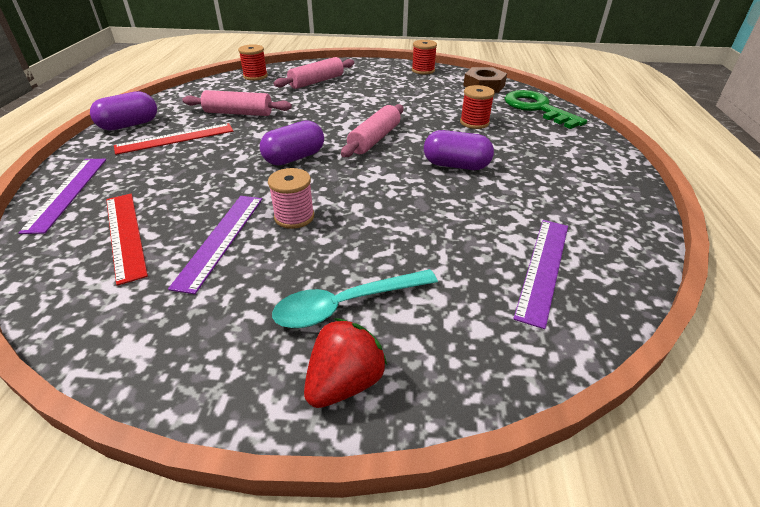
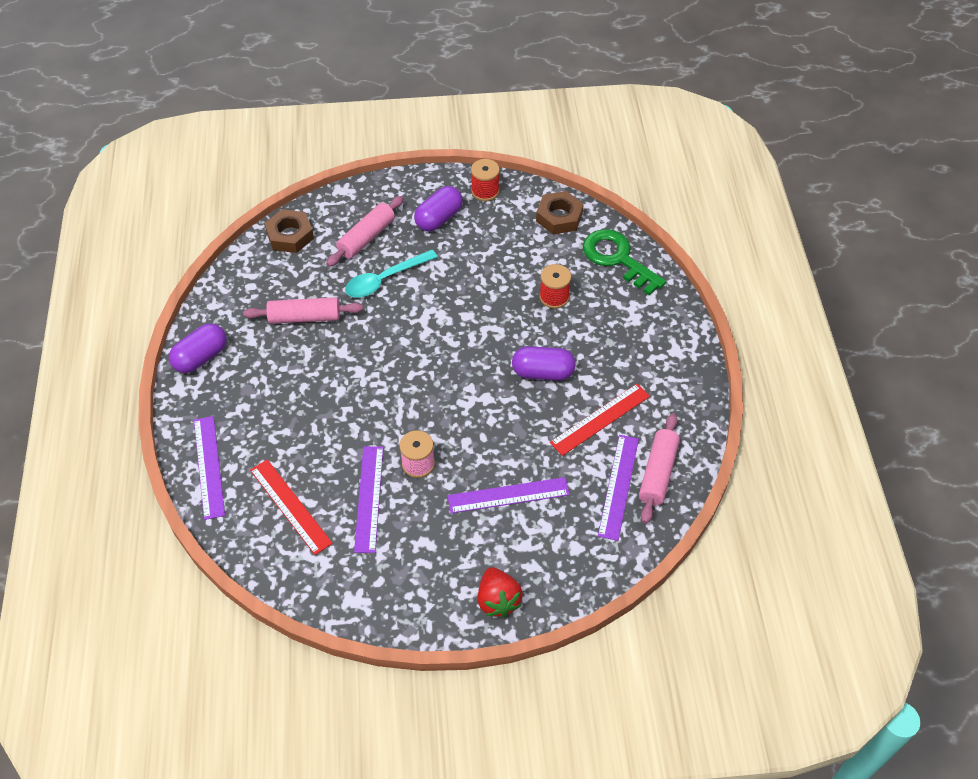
camera: 10 degrees left, 15 degrees up
(175, 138) = (261, 373): red ruler -> red ruler (600, 419)
(255, 76) = (290, 235): red spool -> brown nut
(294, 158) = (391, 385): purple capsule -> purple capsule (439, 218)
(345, 382) = (498, 600): red strawberry -> red strawberry turned 135 degrees clockwise
(346, 305) = (483, 543): turquoise spoon -> turquoise spoon (385, 279)
(375, 139) = (459, 343): pink rolling pin -> pink rolling pin (658, 473)
(394, 258) = (508, 495): none -> purple ruler

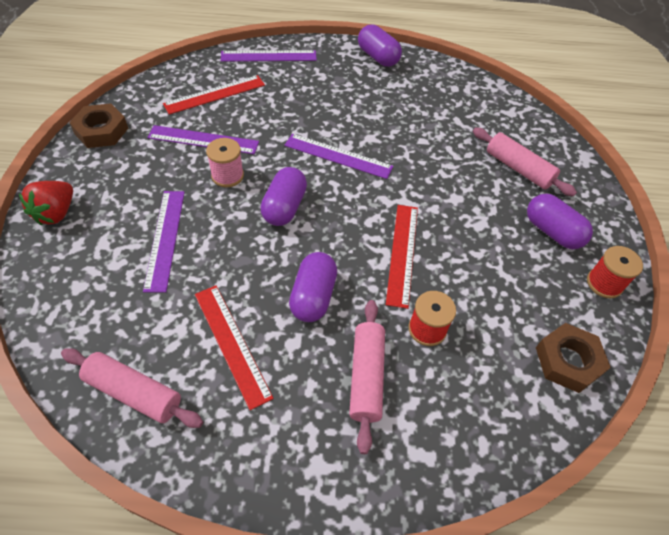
camera: 95 degrees right, 0 degrees up
(290, 235) = (518, 116): brown nut -> brown nut (101, 131)
(304, 317) = (414, 117): pink rolling pin -> pink rolling pin (366, 377)
(385, 279) = (460, 177): turquoise spoon -> none
(450, 409) = (284, 207): none -> purple capsule
(484, 317) = (402, 253): none -> red ruler
(498, 600) = (56, 213): red strawberry -> red strawberry turned 60 degrees counterclockwise
(617, 258) = (493, 423): green key -> none
(619, 486) = (133, 344): purple ruler -> purple ruler (338, 156)

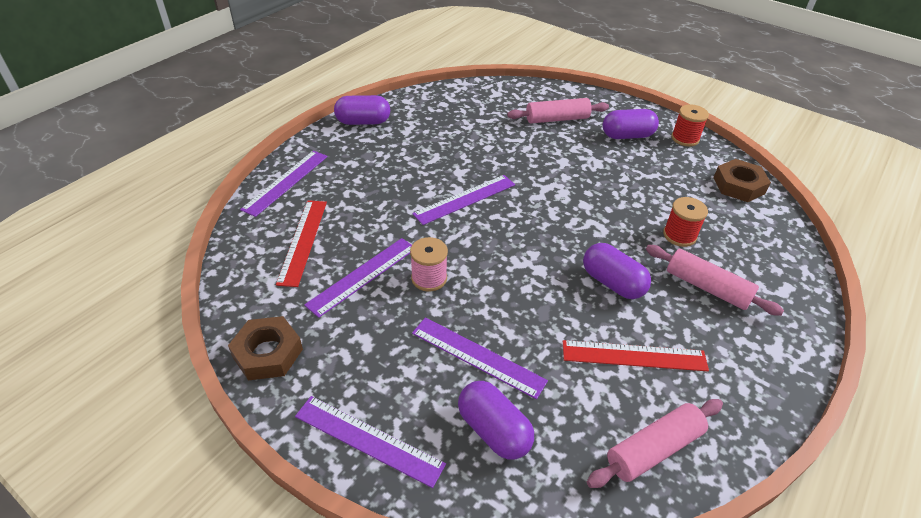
camera: 55 degrees left, 10 degrees down
(56, 213) = (368, 440): red strawberry -> purple ruler
(284, 207) = (500, 257): purple capsule -> purple capsule (493, 430)
(402, 253) = (599, 214): red ruler -> none

